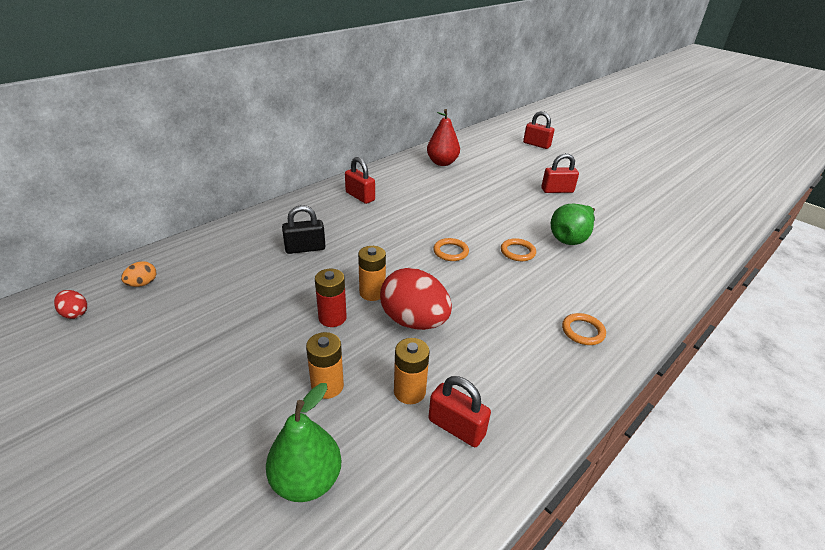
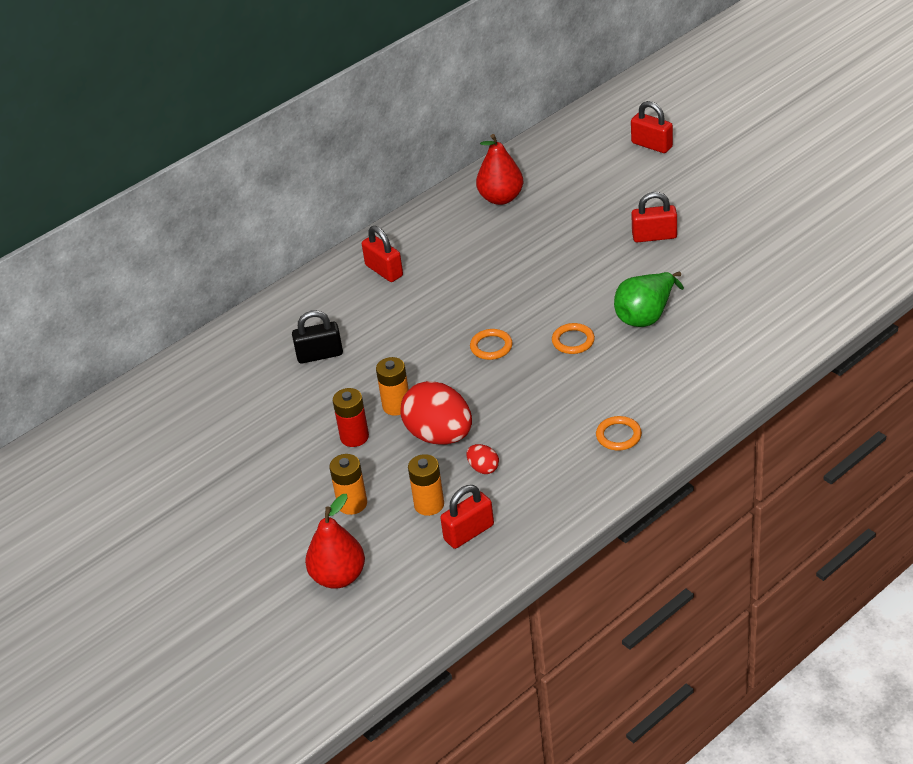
camera: 10 degrees right, 5 degrees up
(75, 313) = (97, 448): red egg -> red egg (483, 468)
(142, 284) = (152, 411): orange egg -> none
(306, 480) = (338, 577): green pear -> red pear
(456, 427) = (469, 532): red padlock -> red padlock turned 75 degrees counterclockwise

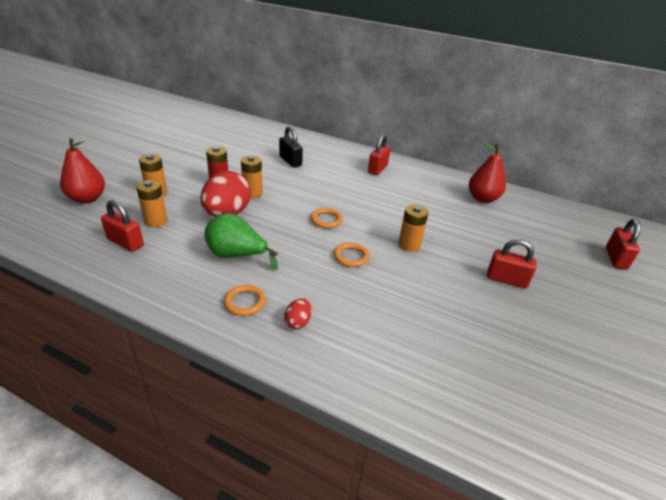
camera: 60 degrees right, 5 degrees down
(483, 468) = (195, 238): red egg -> red egg (298, 322)
(570, 289) = (409, 245): none -> orange battery
(646, 315) = (404, 292): green pear -> green pear (237, 255)
(654, 236) = (506, 280): red padlock -> red padlock turned 45 degrees counterclockwise

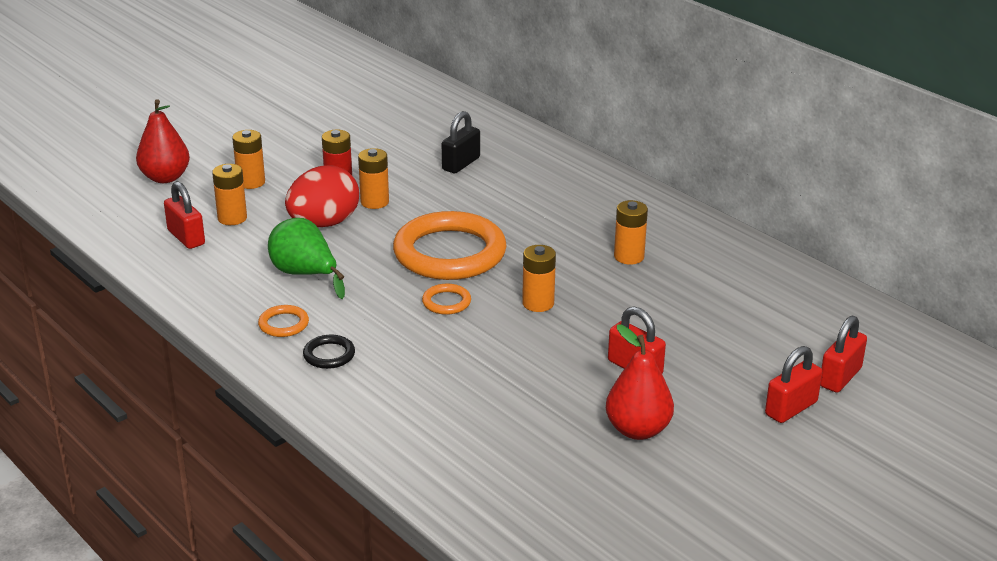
camera: 25 degrees right, 5 degrees down
(290, 161) = (461, 164): black padlock -> black padlock turned 45 degrees clockwise
(298, 322) = (329, 355): red egg -> black ring
(326, 220) = (449, 253): orange ring -> orange ring, size x2.43
(377, 169) = (588, 194): red padlock -> red padlock (791, 408)
(433, 203) = (629, 257): none -> orange battery
(482, 199) = (717, 263): red pear -> red pear (638, 430)

